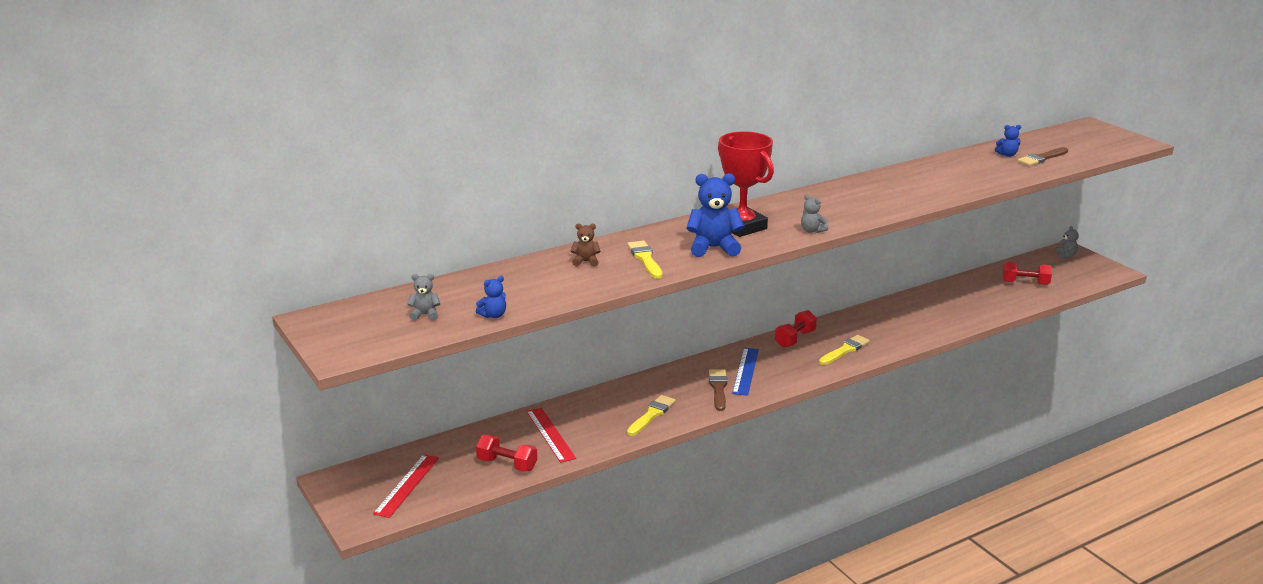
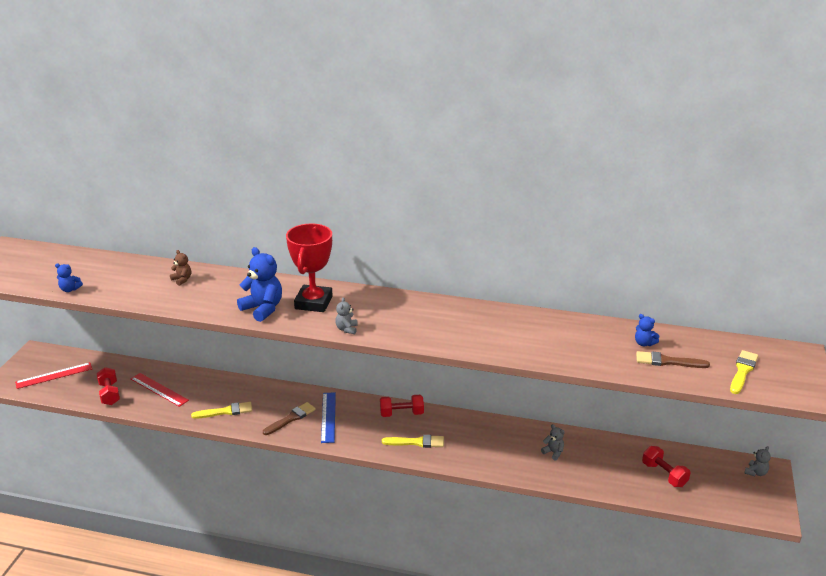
camera: 45 degrees right, 5 degrees up
(425, 315) = (47, 271): grey teddy bear -> grey teddy bear (553, 452)
(550, 434) = (159, 389): red ruler -> red ruler turned 75 degrees counterclockwise
(645, 259) = (212, 295): yellow brush -> yellow brush (742, 371)
(745, 371) = (328, 417): blue ruler -> blue ruler turned 60 degrees counterclockwise

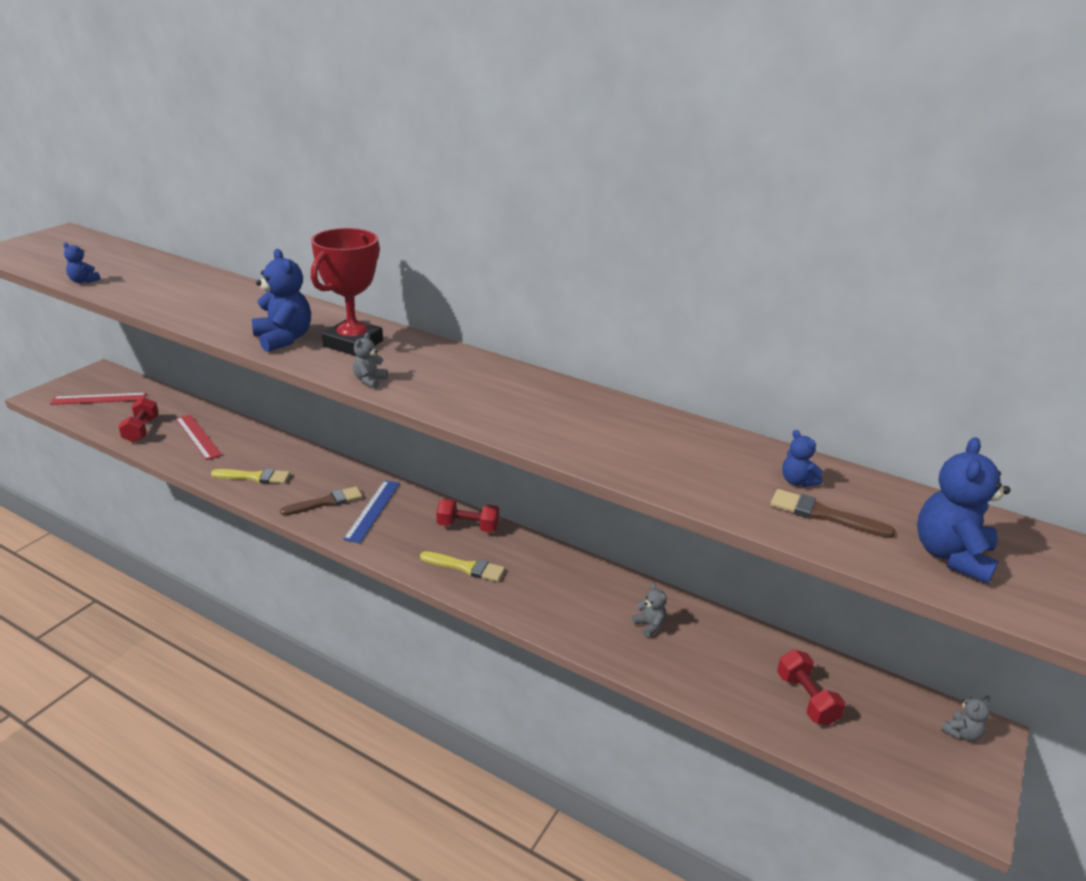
camera: 15 degrees right, 0 degrees up
(182, 280) = (217, 293): brown teddy bear -> none
(742, 371) = (951, 556): yellow brush -> blue teddy bear

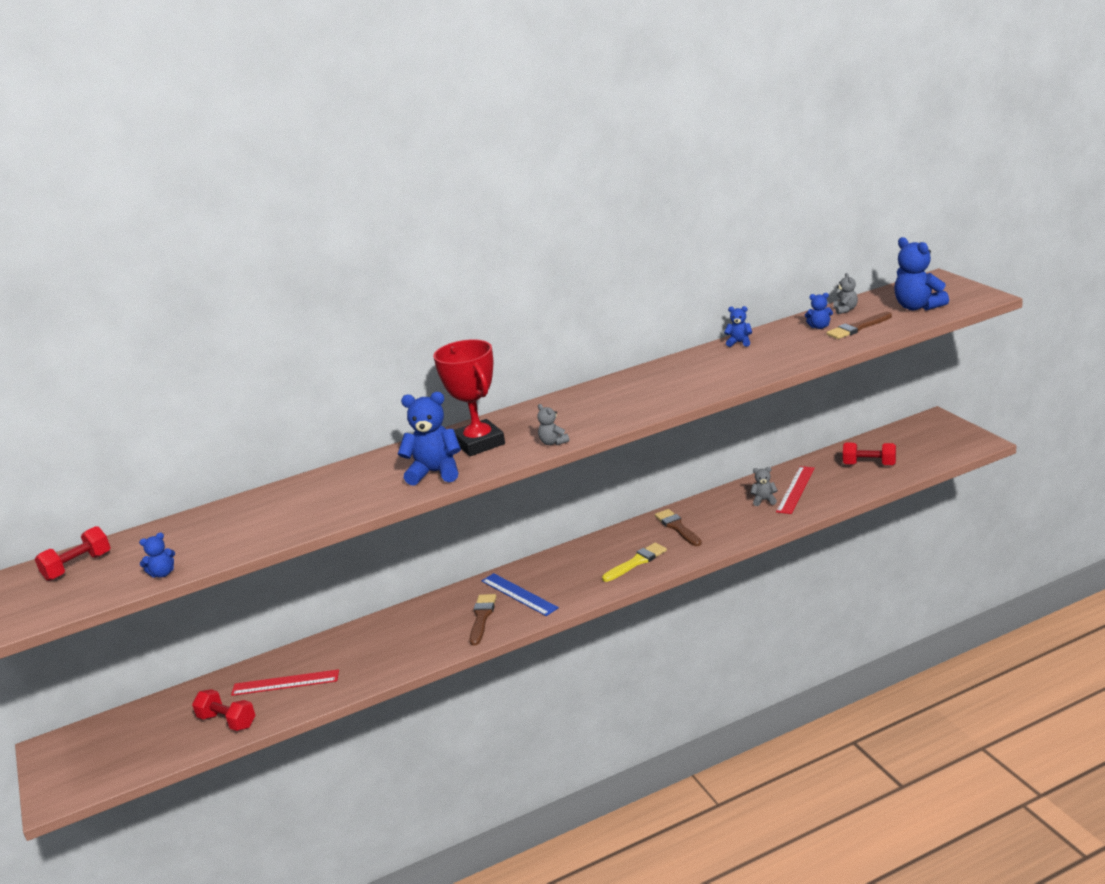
camera: 50 degrees left, 5 degrees down
(99, 399) = (118, 750): red ruler -> red ruler (795, 489)
(255, 477) = (399, 653): yellow brush -> none
(468, 527) = (587, 551): red dumbbell -> red dumbbell (78, 567)
(549, 574) = (677, 527): none -> brown brush
(696, 431) = (739, 342): none -> blue teddy bear
(961, 733) = (928, 426): grey teddy bear -> grey teddy bear (845, 310)

